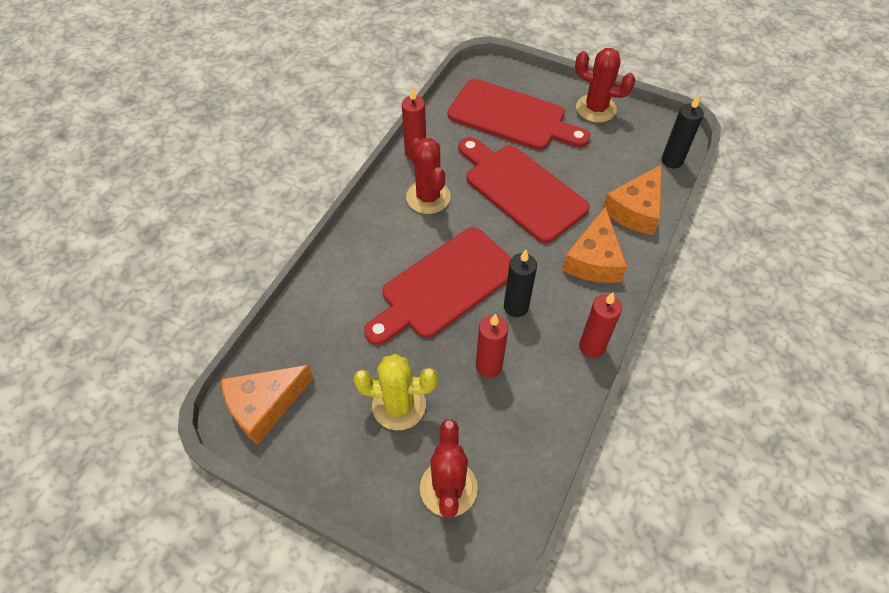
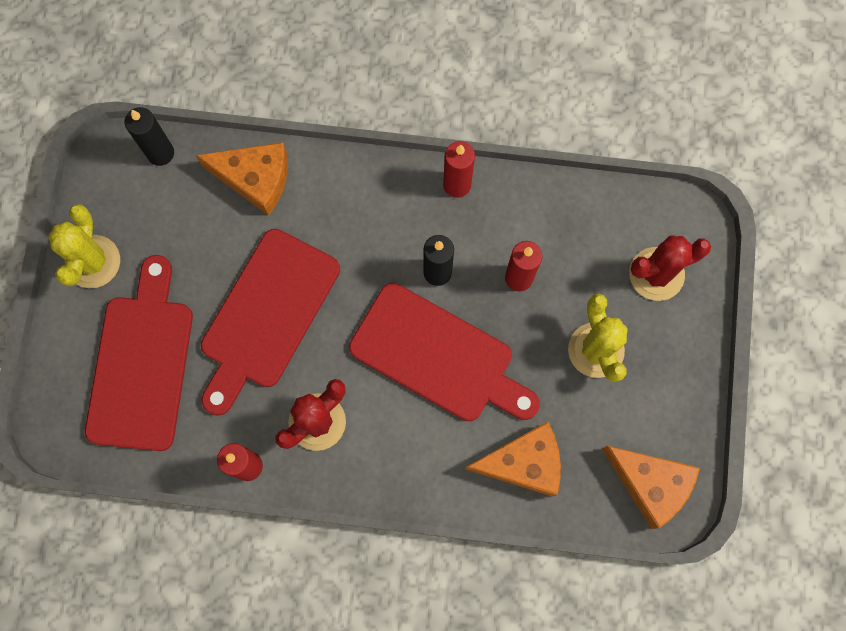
camera: 110 degrees left, 20 degrees up
(594, 259) = (344, 208): orange cheese -> orange cheese (524, 463)
(596, 108) = (93, 262): red cactus -> yellow cactus

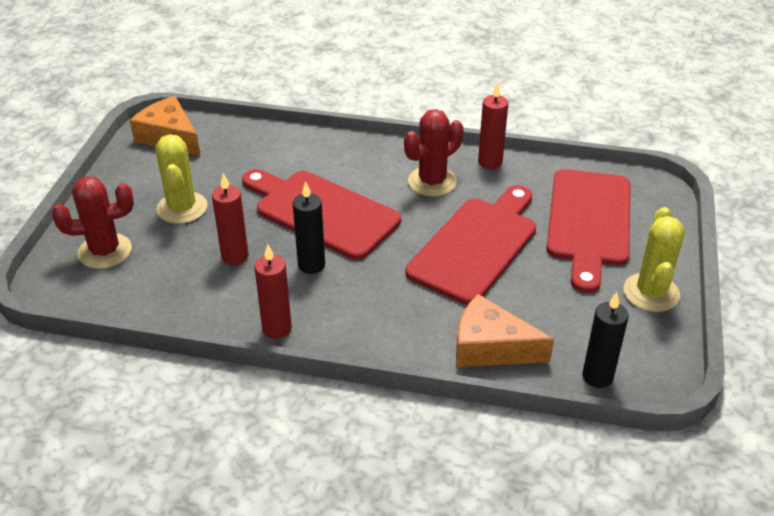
camera: 175 degrees left, 35 degrees down
(524, 463) = (265, 152): orange cheese -> none

